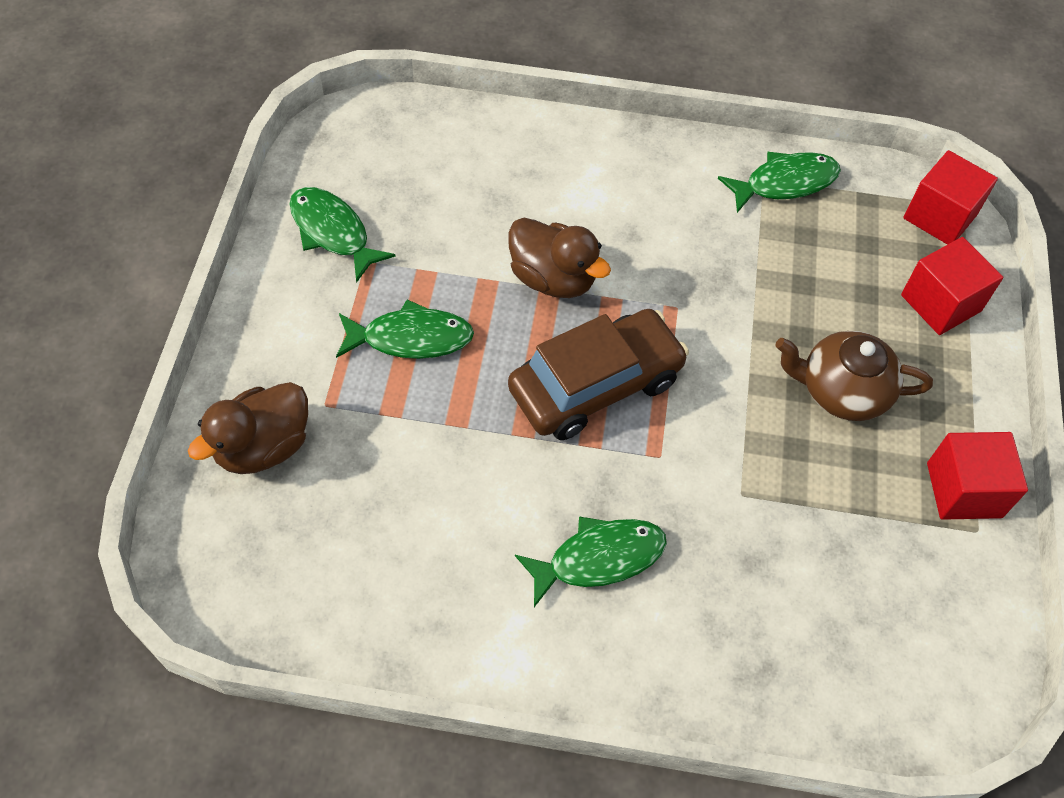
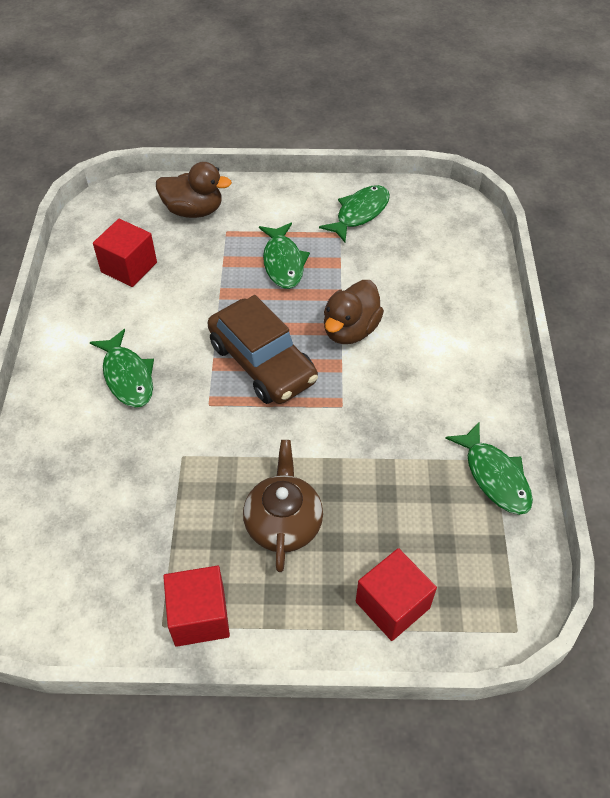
camera: 85 degrees right, 5 degrees down
(263, 447) = (194, 210): brown duck -> brown duck turned 150 degrees clockwise
(940, 216) = (497, 608): red cube -> red cube (129, 267)

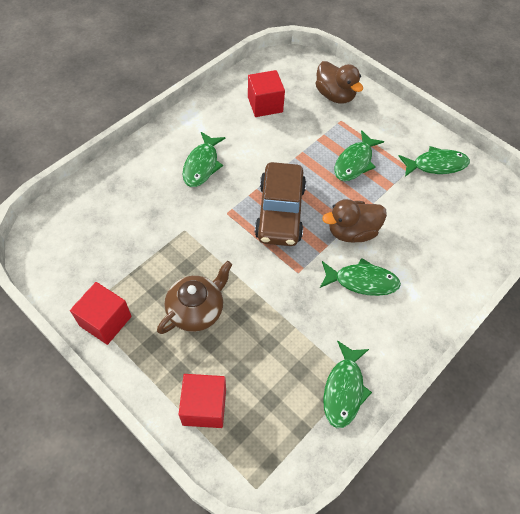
camera: 40 degrees right, 5 degrees up
(407, 368) = (362, 281): none -> green fish

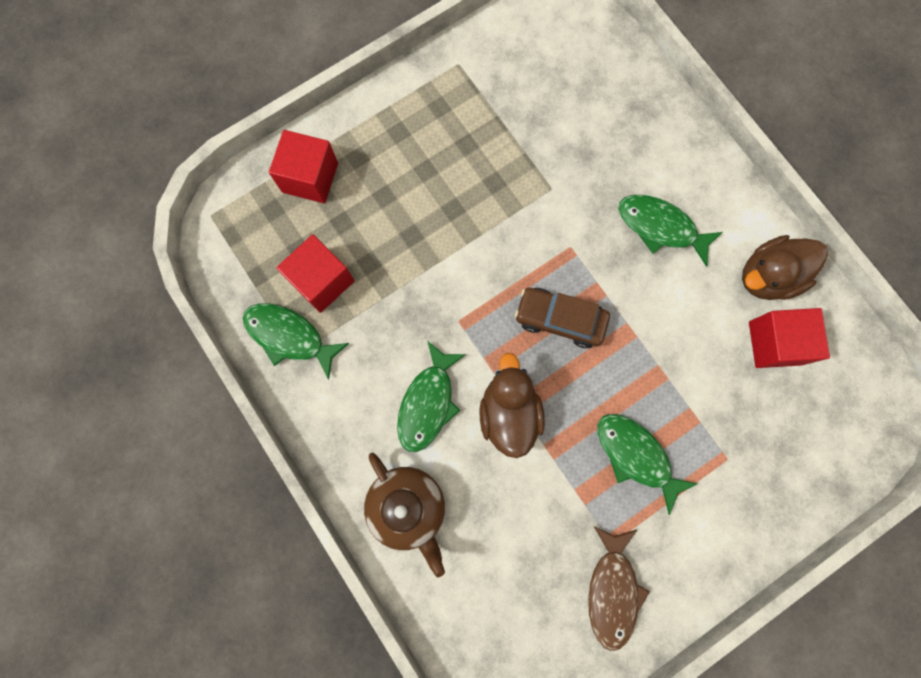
camera: 105 degrees right, 20 degrees up
(105, 321) = (438, 85): red cube -> red cube (322, 281)
(196, 310) = (431, 186): brown teapot -> brown teapot (408, 508)
(280, 212) = (560, 320): brown car -> brown car, size x0.66
(335, 95) = (786, 465): brown duck -> brown duck (767, 276)
(436, 165) = (612, 590): green fish -> brown fish

